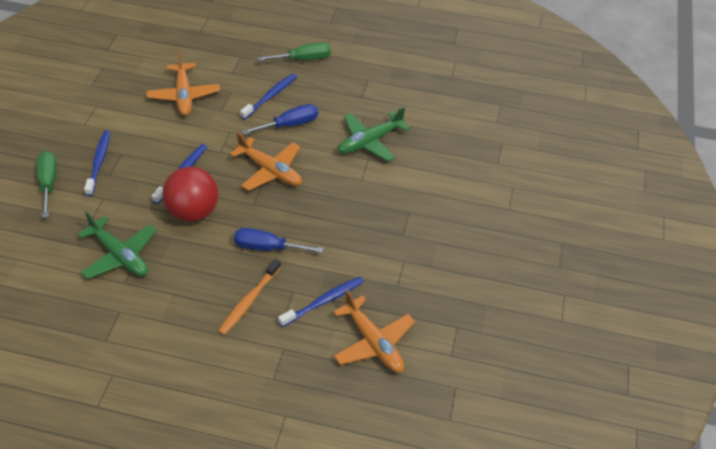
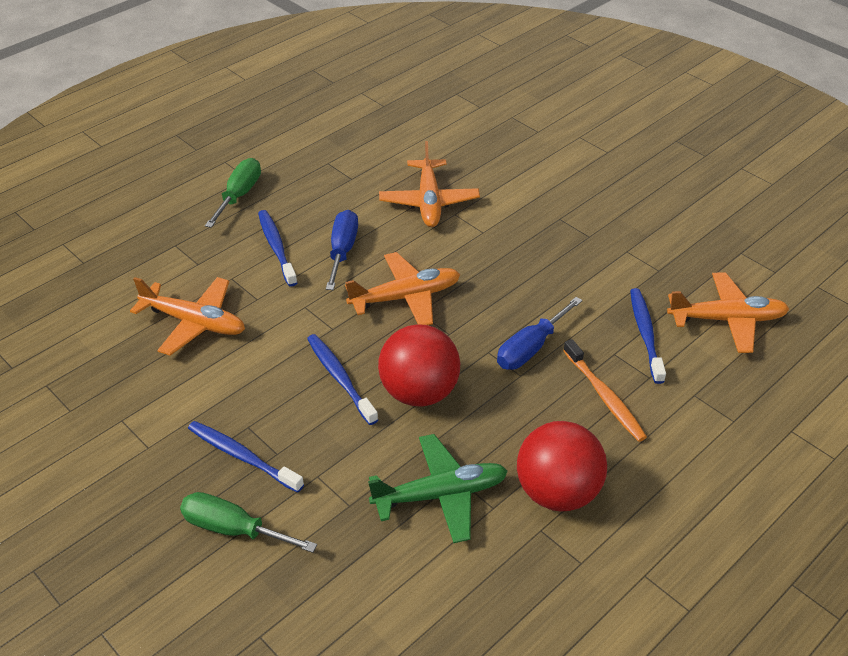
camera: 55 degrees left, 5 degrees down
(153, 308) = (557, 492): none -> red ball
(369, 142) = (429, 202): green plane -> orange plane

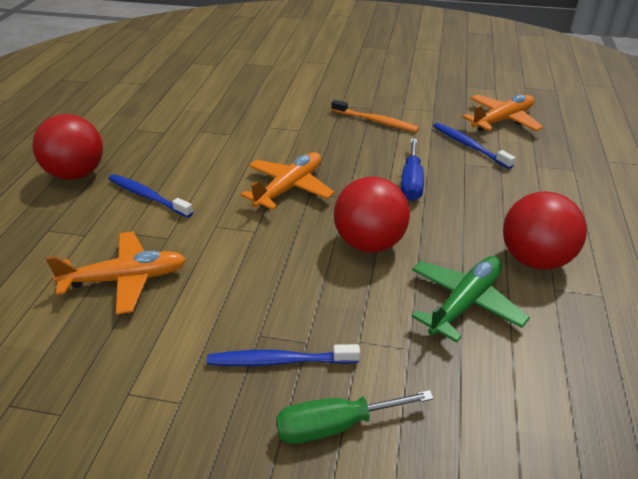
camera: 35 degrees left, 5 degrees down
(239, 195) = (77, 174): green screwdriver -> red ball
(340, 378) = (299, 262): blue toothbrush -> none
(342, 251) = (207, 178): blue screwdriver -> none
(429, 202) = (241, 126): orange plane -> none
(604, 396) = (489, 189): orange toothbrush -> orange toothbrush (375, 121)

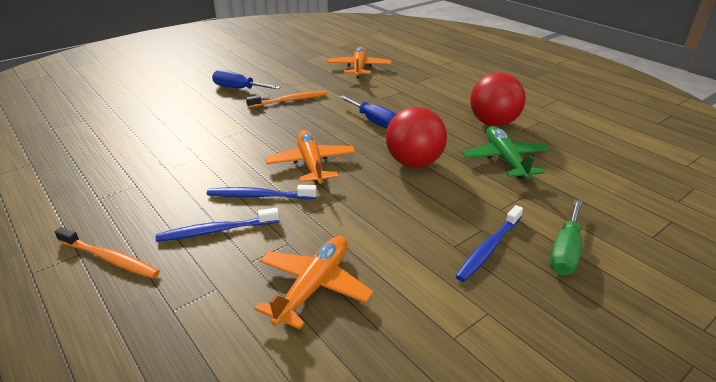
camera: 50 degrees left, 5 degrees down
(77, 174) = (109, 258): red ball -> orange toothbrush
(356, 89) = (238, 88): none -> blue screwdriver
(469, 146) = (367, 88): blue toothbrush -> blue toothbrush (259, 196)

